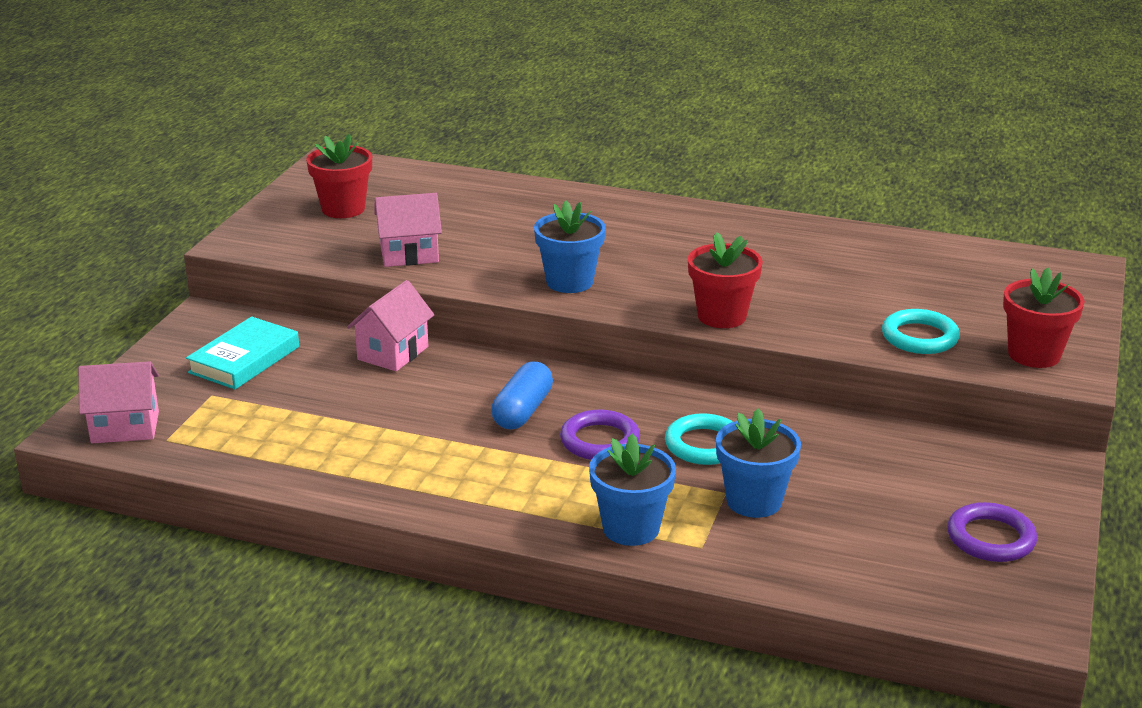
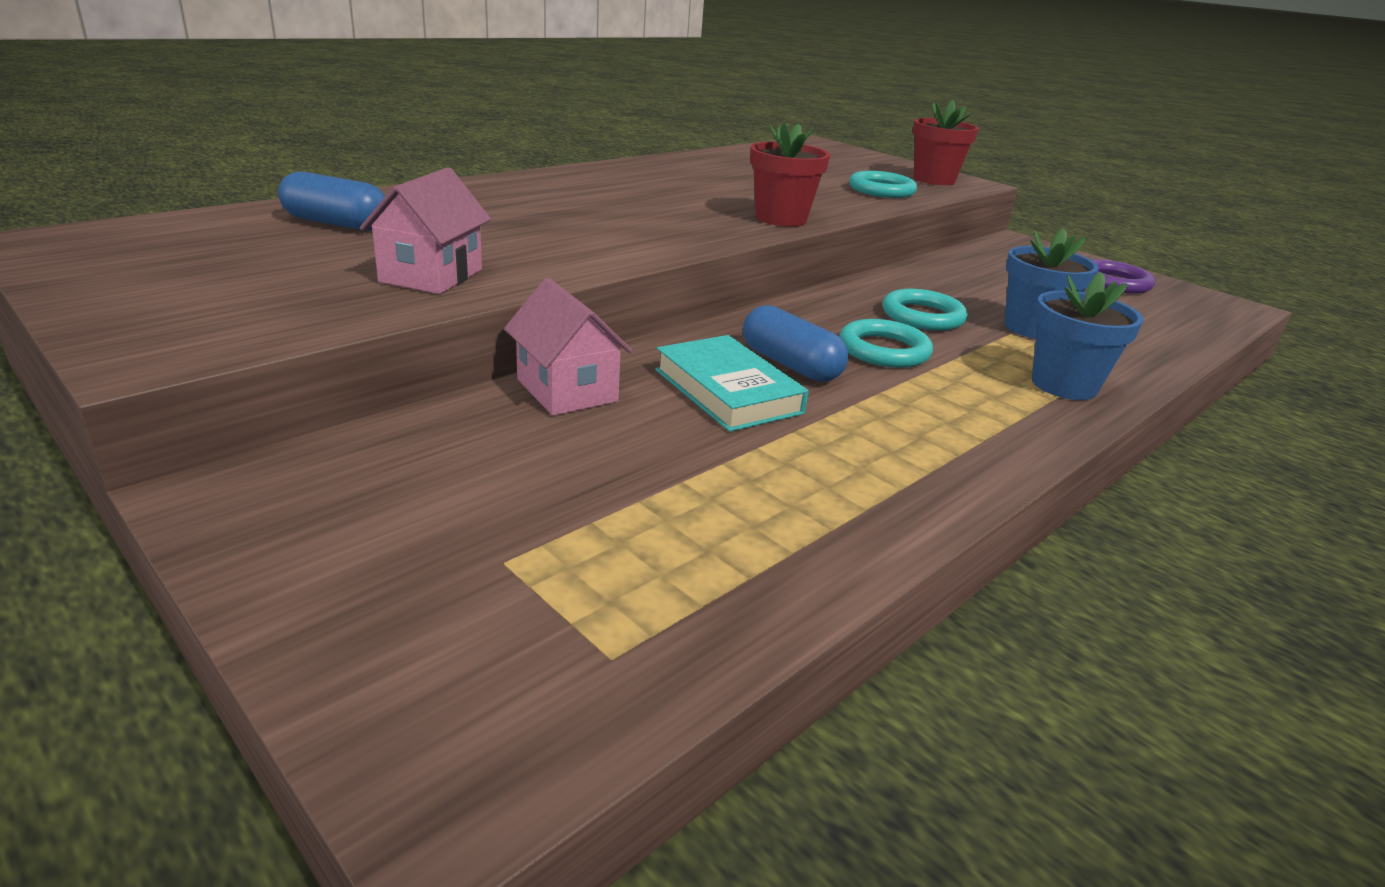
camera: 65 degrees left, 0 degrees up
(125, 427) = (510, 703): pink house -> none
(244, 359) = (427, 499): turquoise book -> turquoise book (727, 391)
(343, 209) = (215, 271): red flower pot -> none
(456, 200) = (336, 224): none -> blue capsule
(569, 282) = (632, 239): blue flower pot -> none
(600, 441) = (884, 350): purple ring -> turquoise ring

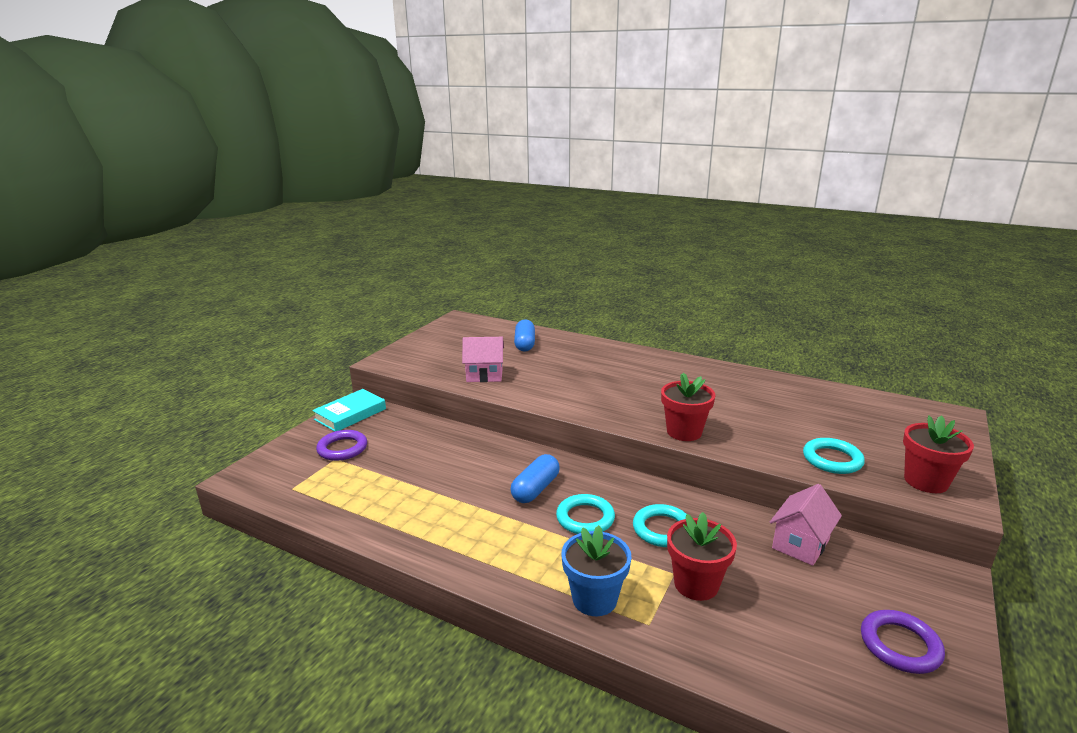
camera: 75 degrees right, 5 degrees down
(458, 544) = (342, 448): none -> purple ring
(567, 390) = (461, 439): pink house -> pink house (800, 544)
(727, 391) = (489, 476): turquoise book -> turquoise book (350, 414)
(1032, 328) = (696, 584): blue flower pot -> red flower pot

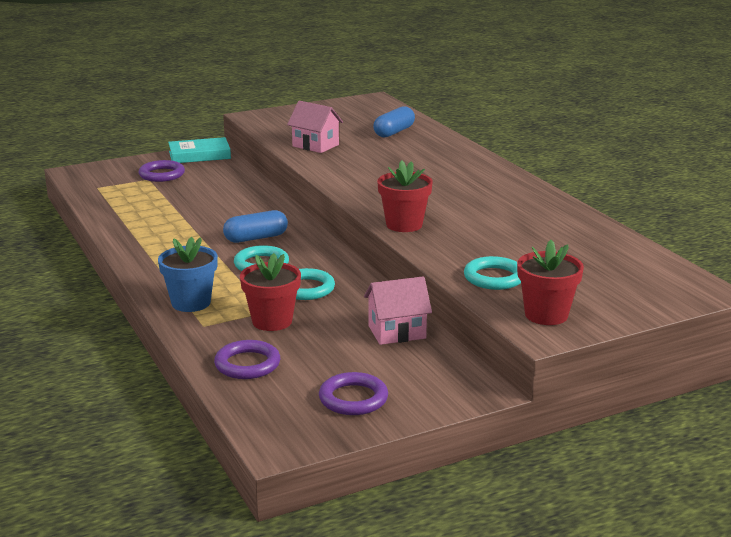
camera: 35 degrees right, 0 degrees up
(761, 655) = (247, 364): none -> purple ring

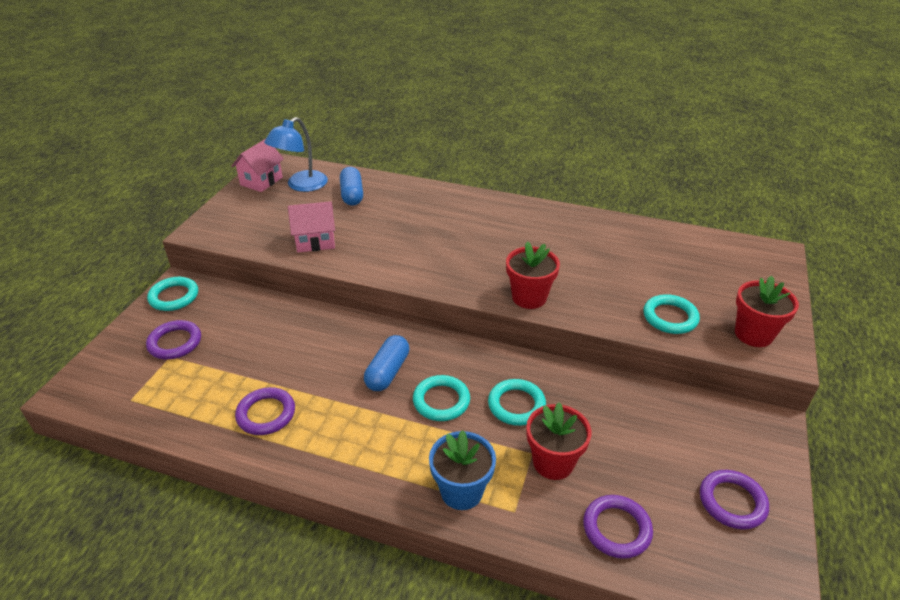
camera: 45 degrees left, 15 degrees up
(151, 223) = (266, 414): none -> purple ring
(199, 155) = (174, 297): turquoise book -> turquoise ring
(367, 116) = (301, 185): none -> blue lamp
(397, 332) = (643, 406): pink house -> pink house (261, 181)

